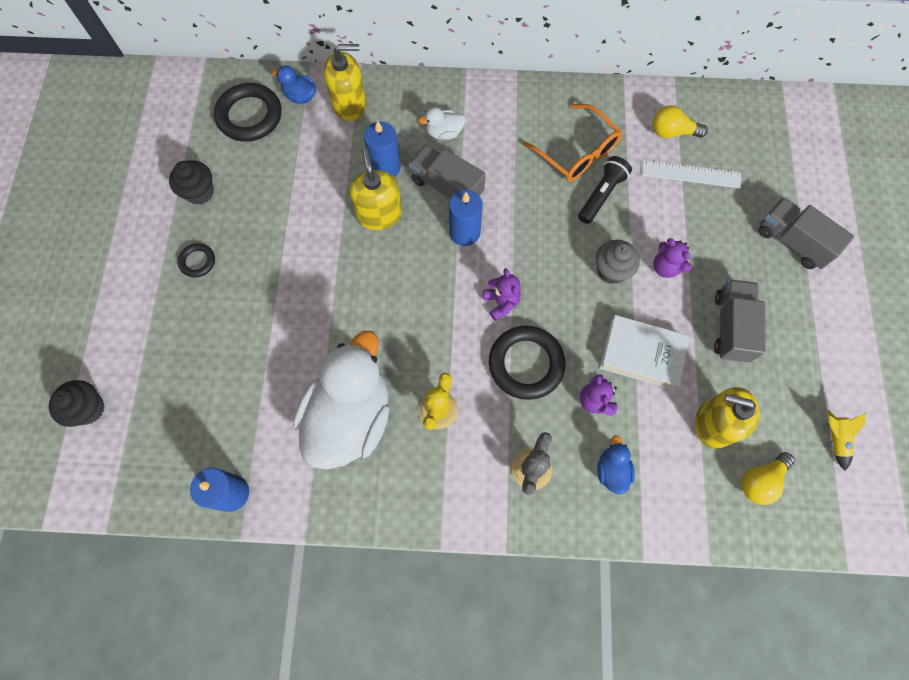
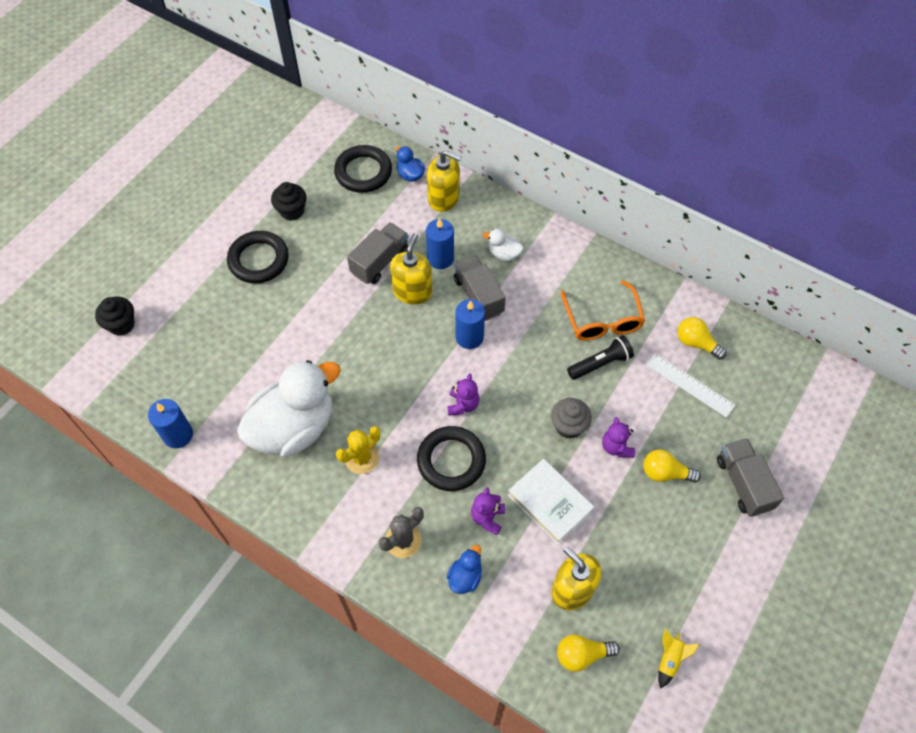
camera: 30 degrees right, 10 degrees down
(197, 261) = (258, 260): black ring -> black ring, size x1.96
(722, 268) = (665, 473): none -> yellow light bulb
(731, 327) = (640, 523): grey truck -> grey truck (380, 262)

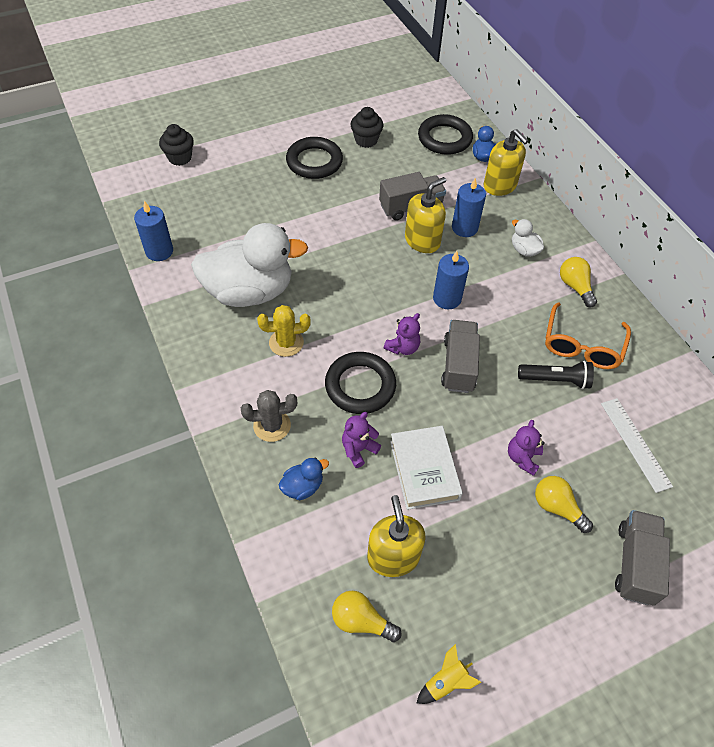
camera: 30 degrees right, 5 degrees down
(478, 296) = (478, 271): grey truck -> grey truck (458, 365)
(568, 426) = (488, 415): grey cupcake -> none
(696, 343) = (666, 411): yellow light bulb -> yellow light bulb (575, 287)

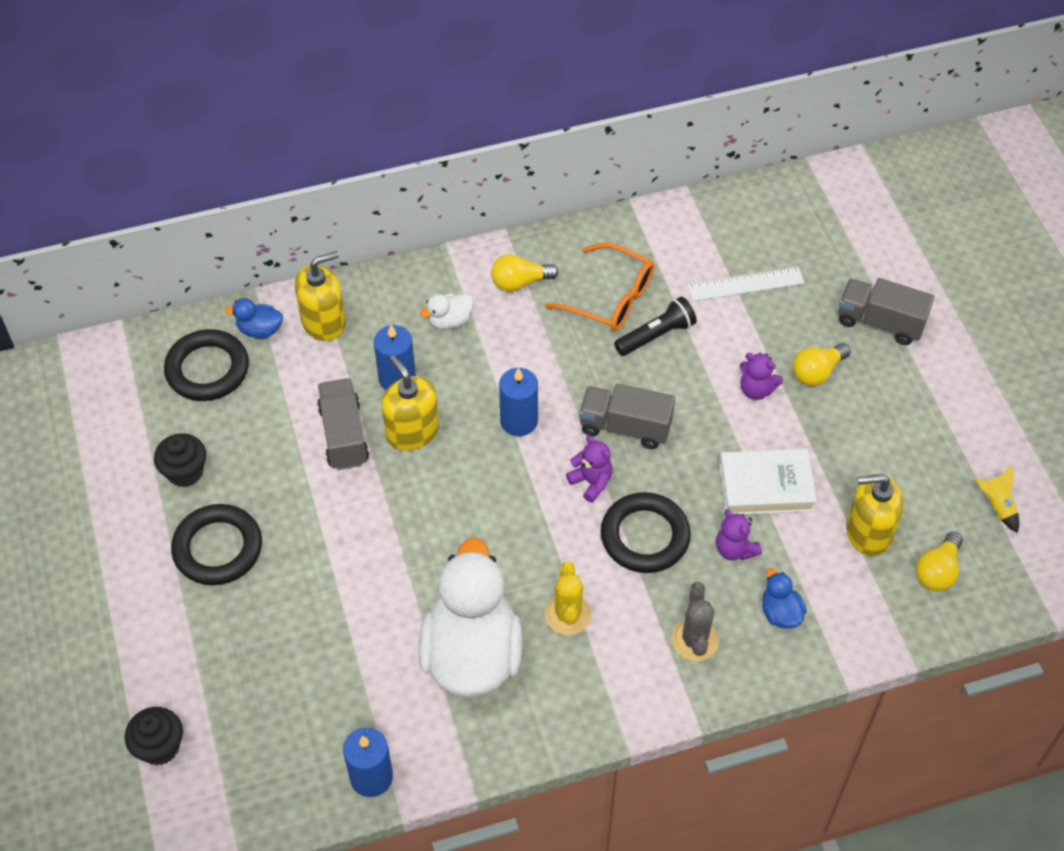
camera: 80 degrees left, 0 degrees up
(555, 380) = (656, 335): black flashlight -> black flashlight turned 45 degrees clockwise

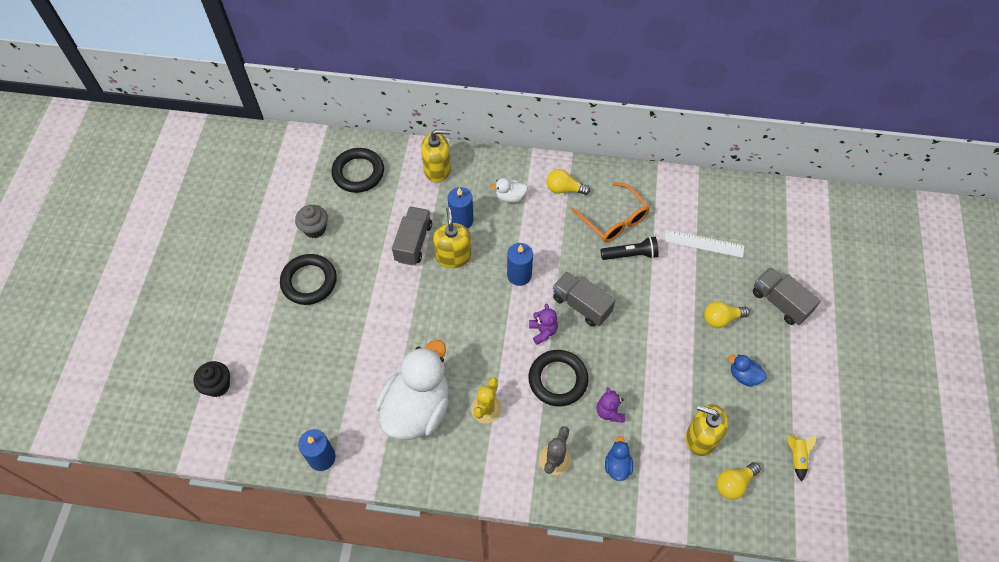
camera: 25 degrees right, 5 degrees up
(185, 472) = (315, 229): black cupcake -> grey cupcake
(260, 330) = (399, 160): blue duck -> blue duck (744, 376)
(756, 389) = (676, 314): purple teddy bear -> none
(766, 486) = (650, 380): white book -> none

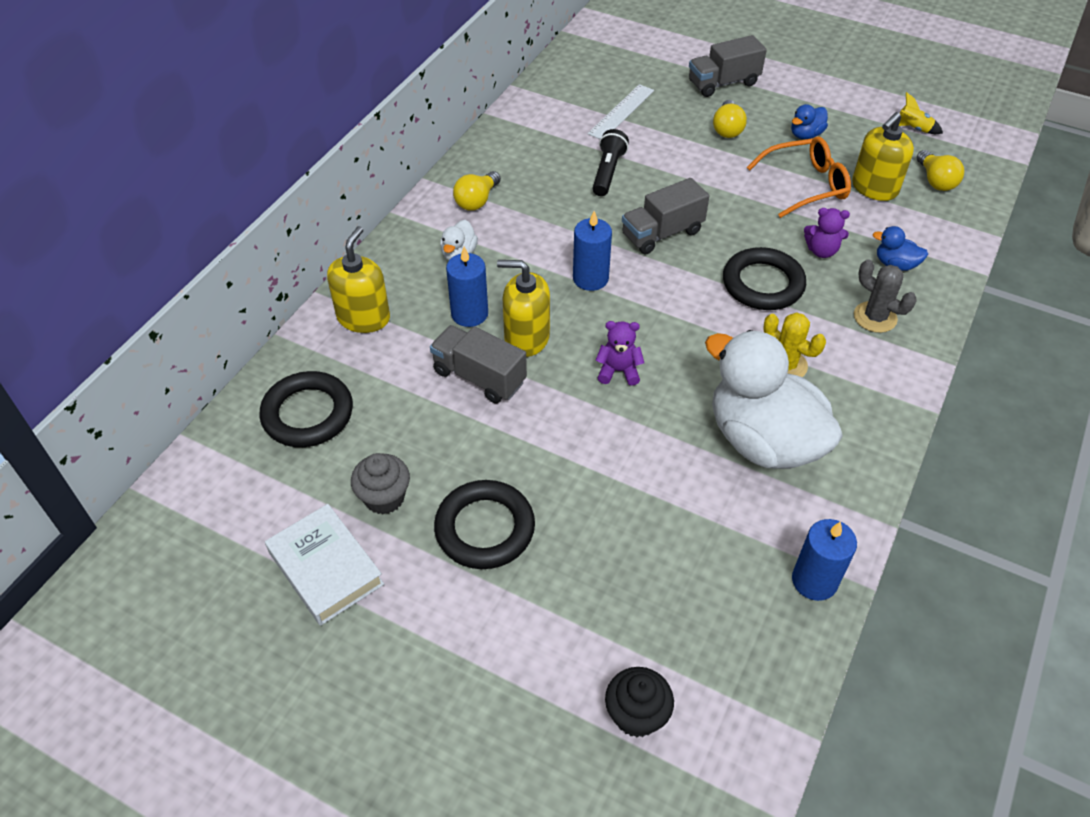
camera: 70 degrees left, 10 degrees down
(265, 220) = (326, 568): none -> white book
(543, 331) = (687, 279): purple teddy bear -> purple teddy bear (618, 371)
(614, 220) = (550, 171): orange glasses -> orange glasses (806, 185)

